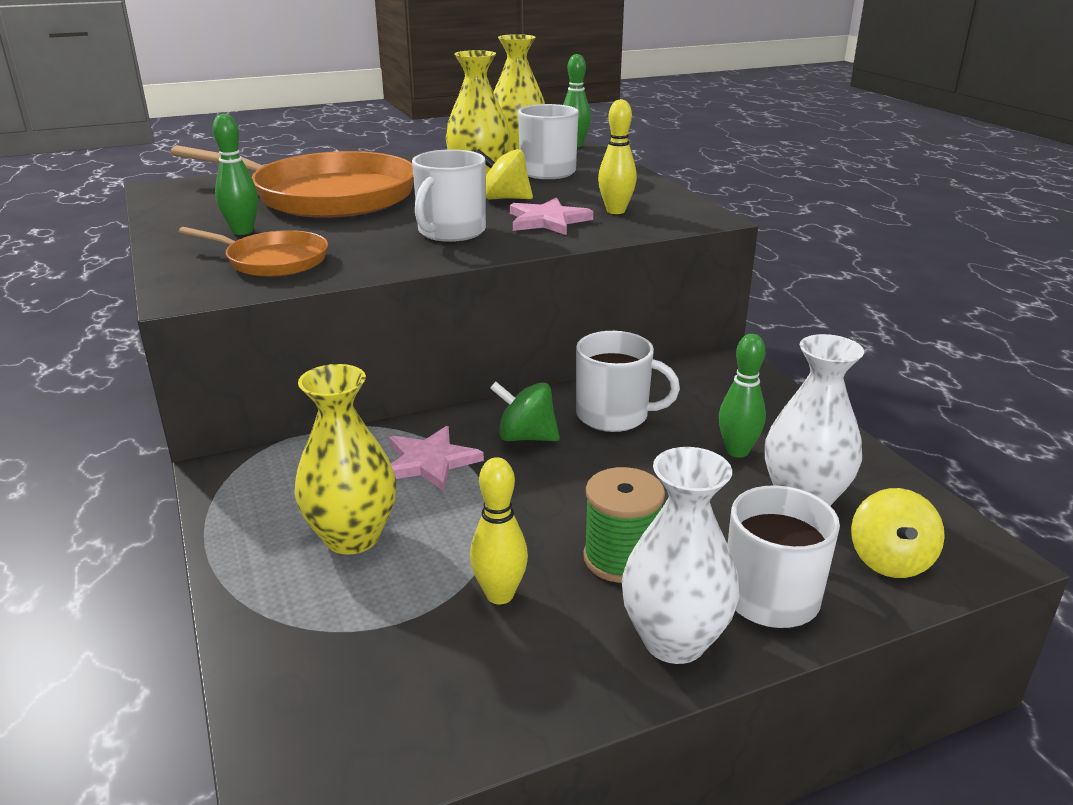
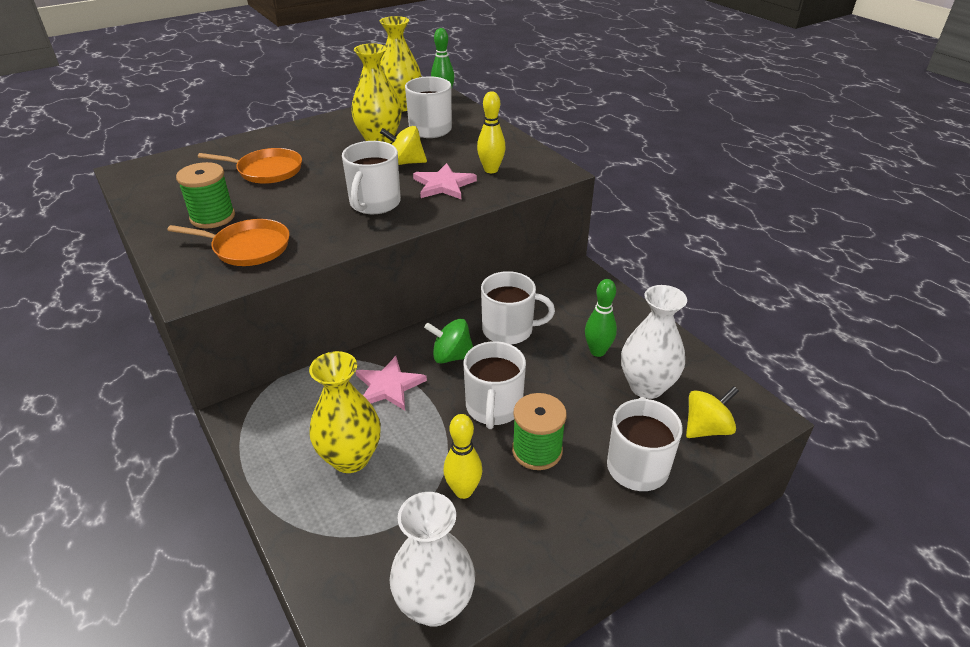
camera: 10 degrees left, 10 degrees up
(242, 231) = (212, 217): green bowling pin -> green spool
(327, 196) = (267, 170): orange pan -> orange pan, size x0.51
(570, 501) = (493, 407): none -> white mug
(674, 640) = (583, 509): white vase -> white vase (435, 604)
(889, 560) = (706, 428): yellow spinning top -> yellow spinning top turned 120 degrees counterclockwise

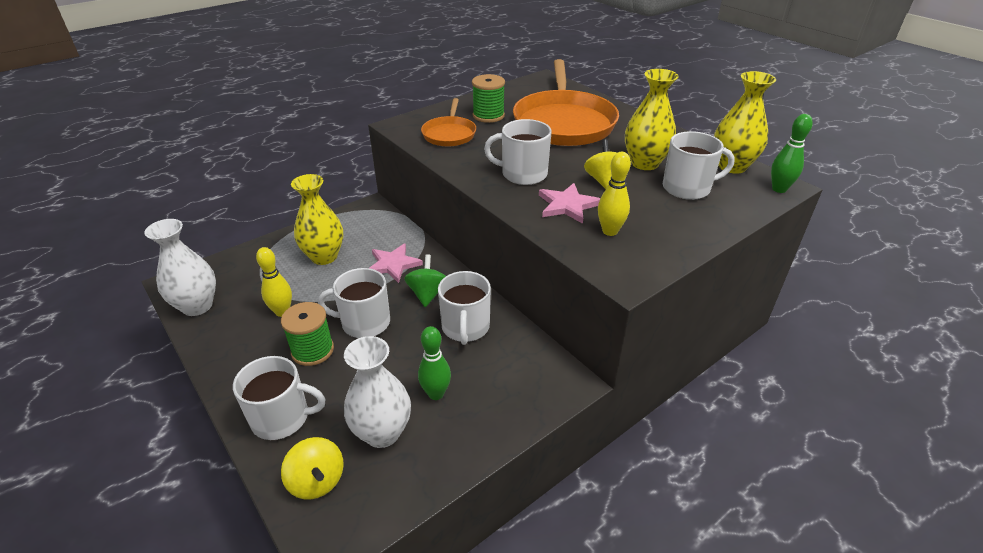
camera: 85 degrees right, 0 degrees up
(267, 170) = (564, 123): orange pan -> orange pan, size x1.95

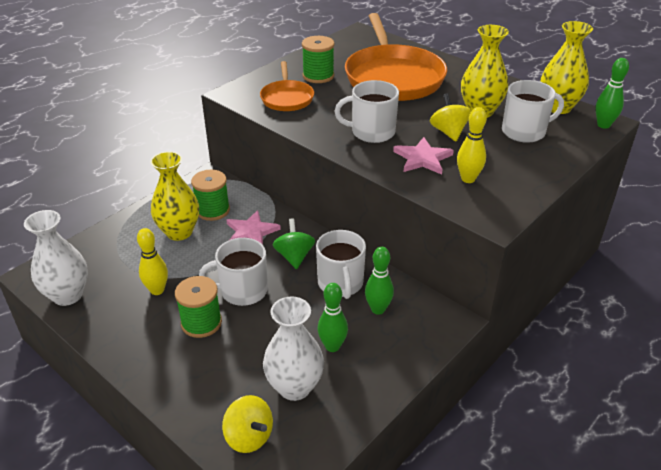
camera: 10 degrees left, 0 degrees up
(282, 418) = (195, 387): white mug -> none
(363, 239) = (213, 210): none -> green spool
(496, 360) = (378, 309): none -> green bowling pin

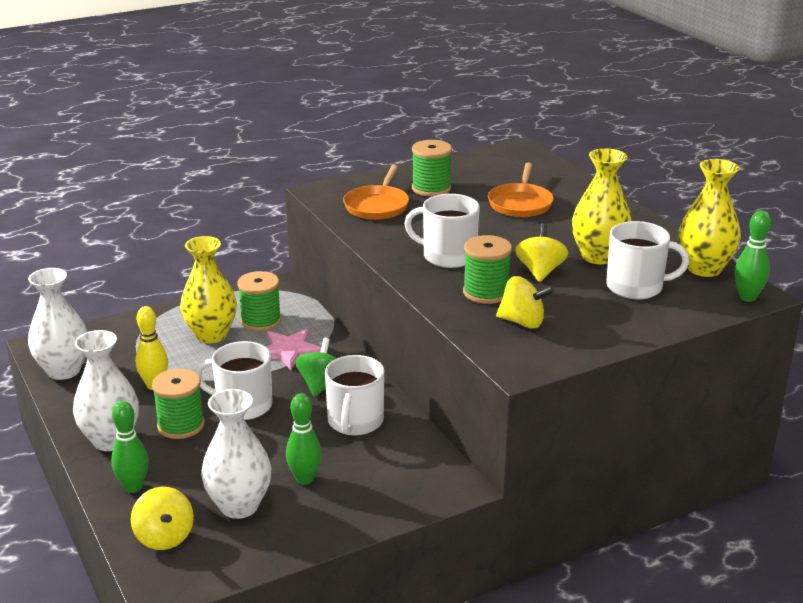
camera: 20 degrees right, 10 degrees down
(148, 353) = (111, 440): none -> white vase
(378, 309) = (380, 456): green bowling pin -> green bowling pin (133, 487)
(393, 77) = (520, 203): orange pan -> orange pan, size x0.51
(423, 158) = (486, 292): pink star -> green spool
(468, 179) = (522, 322): yellow bowling pin -> yellow spinning top

